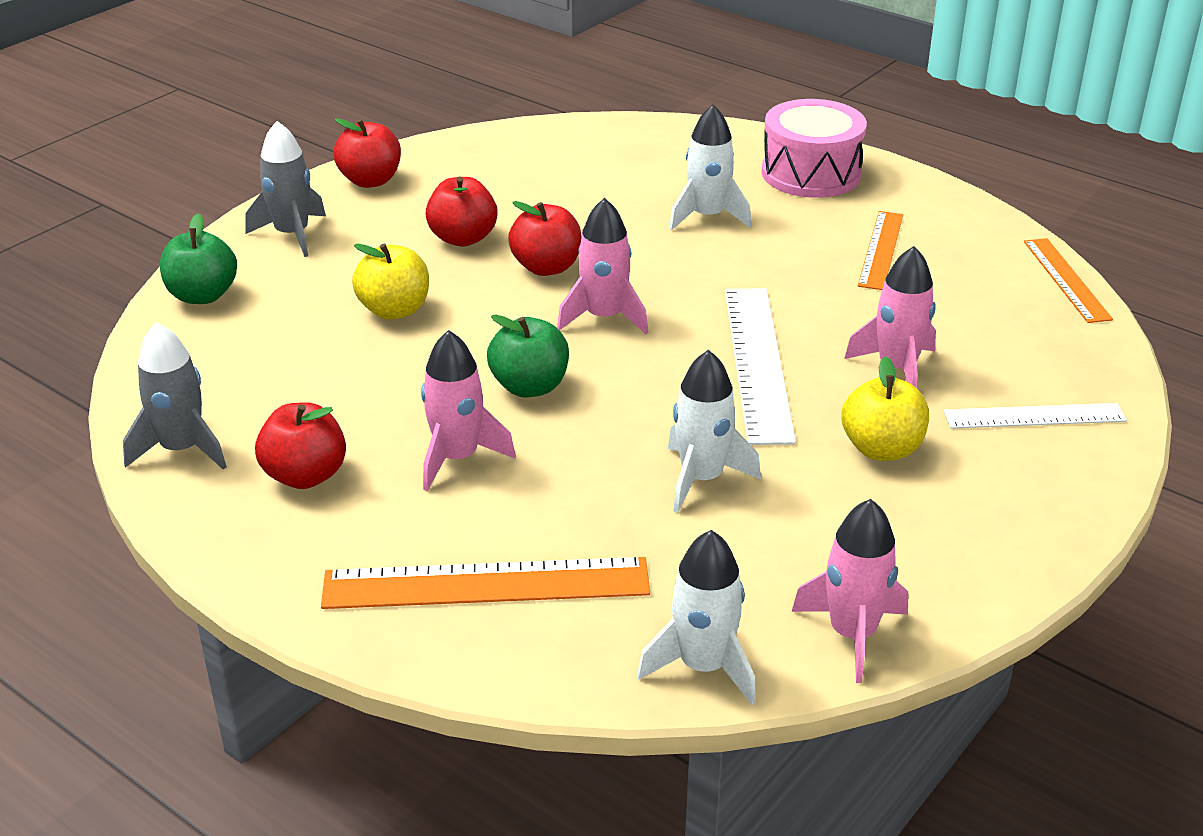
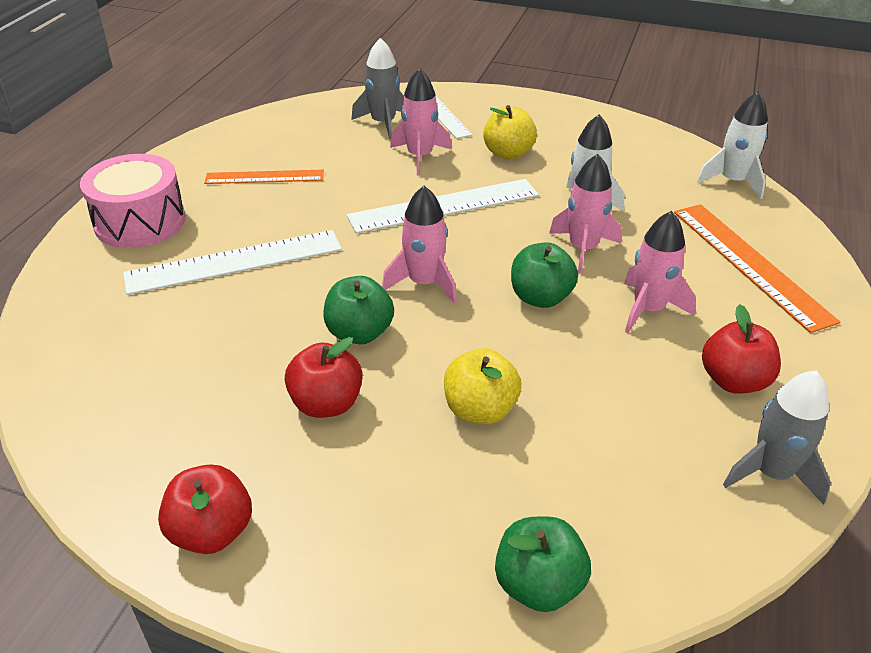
camera: 110 degrees left, 5 degrees up
(292, 234) = (370, 557): grey rocket -> grey rocket (383, 123)
(546, 267) = (359, 333): red apple -> green apple
(707, 216) = (234, 262): white rocket -> white ruler
(852, 634) = (667, 146): pink rocket -> pink rocket (583, 249)
(1066, 279) = (281, 112): orange ruler -> none

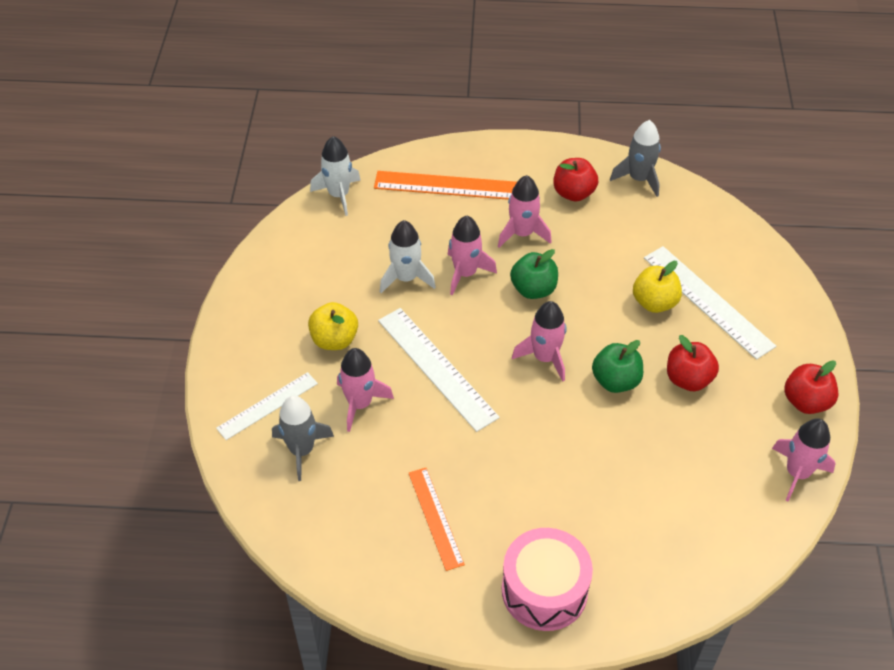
camera: 105 degrees left, 10 degrees up
(109, 470) = (797, 473): none -> pink rocket
(234, 262) = (570, 489): white ruler -> white ruler (707, 301)
(538, 585) = (757, 260): green apple -> none
(750, 264) = (449, 186): orange ruler -> orange ruler turned 45 degrees clockwise

